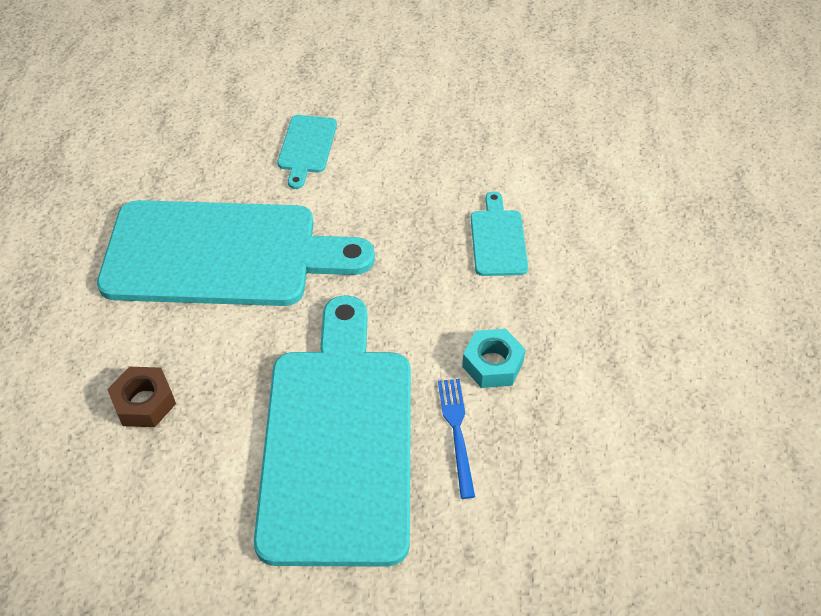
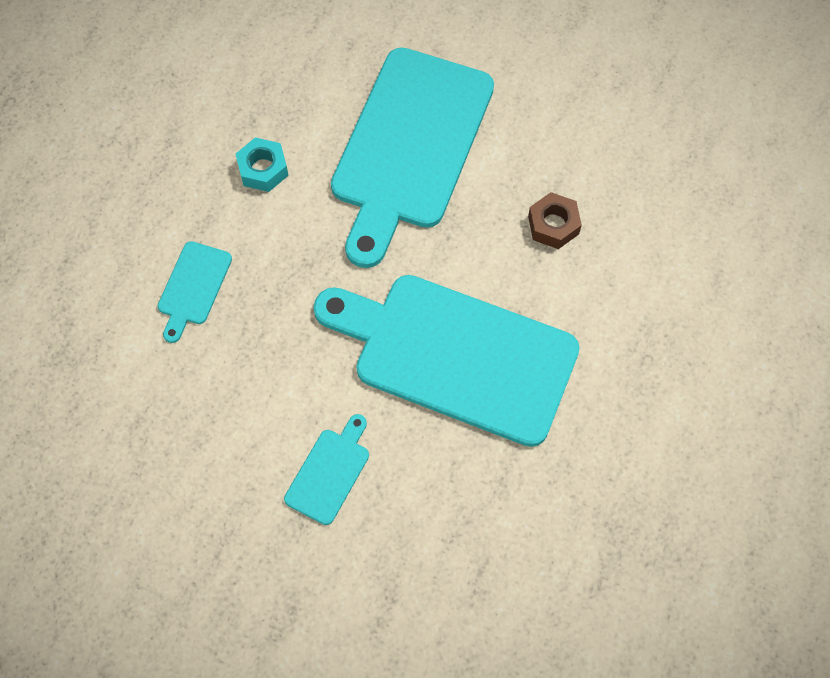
camera: 160 degrees left, 15 degrees up
(457, 432) = (318, 125): blue fork -> none

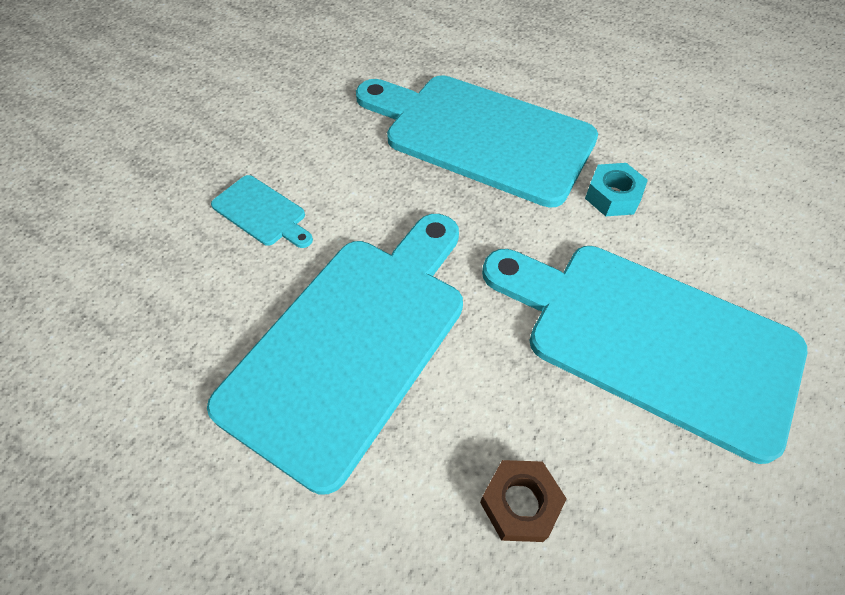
camera: 100 degrees right, 10 degrees down
(193, 287) = (481, 135): turquoise cutting board -> turquoise cutting board, size x2.39

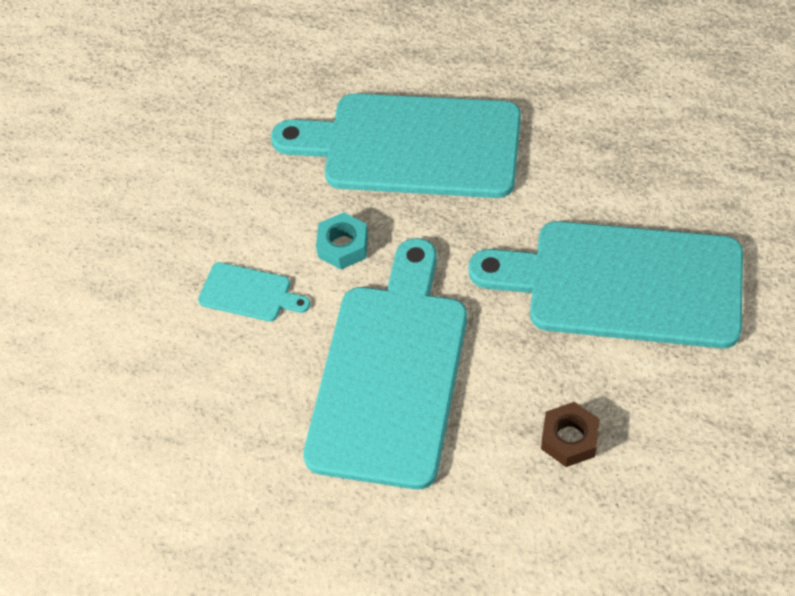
camera: 15 degrees left, 0 degrees up
(612, 196) = (553, 167): turquoise nut -> turquoise nut (343, 246)

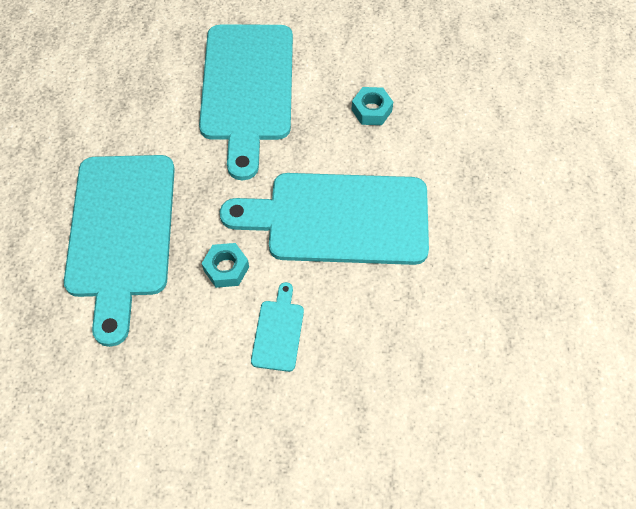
camera: 105 degrees left, 5 degrees up
(569, 439) = (371, 110): brown nut -> turquoise nut

